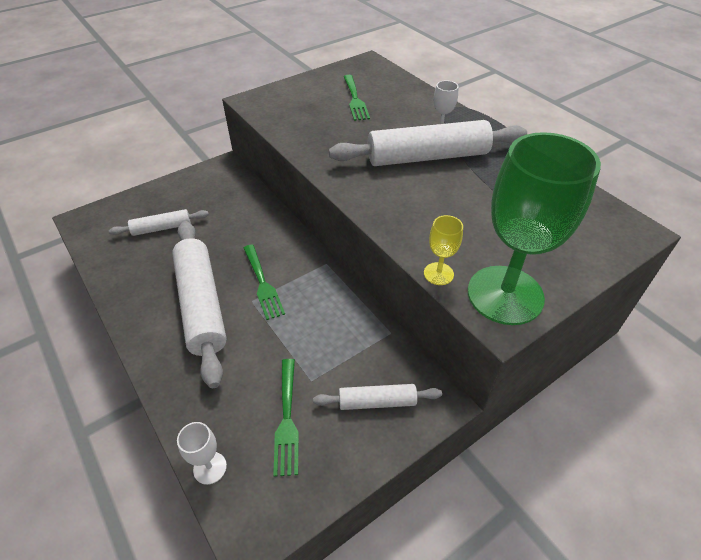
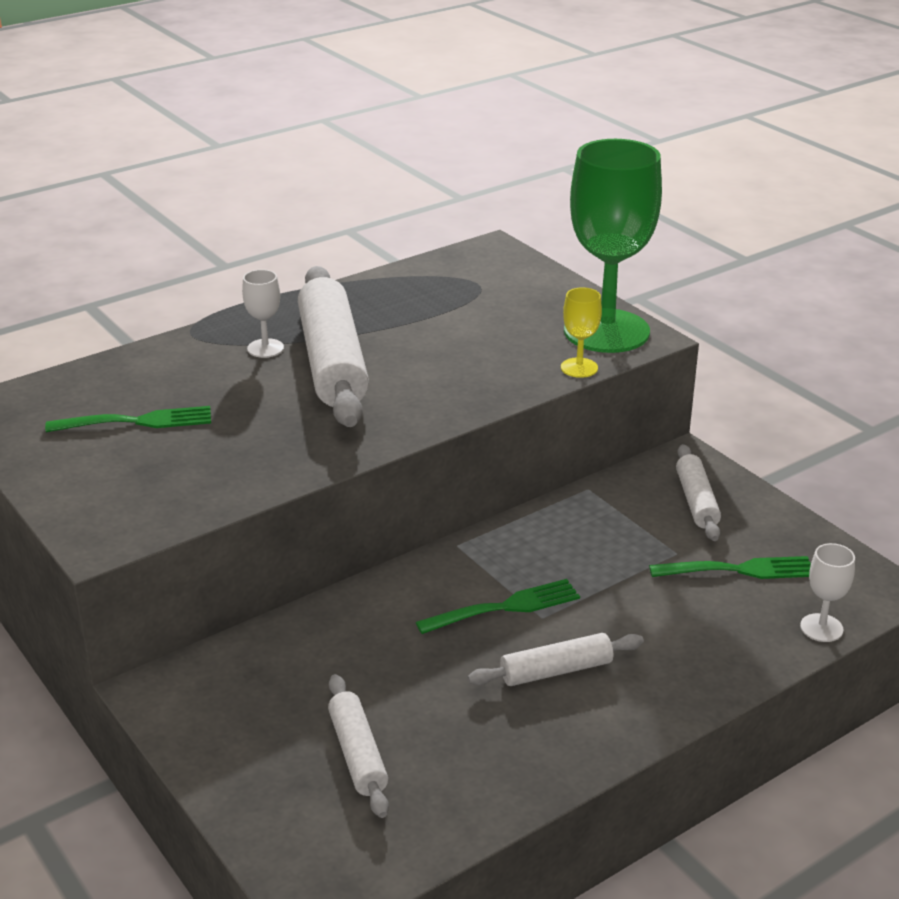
camera: 90 degrees left, 15 degrees down
(201, 305) = (556, 671): white rolling pin -> white rolling pin, size x0.51

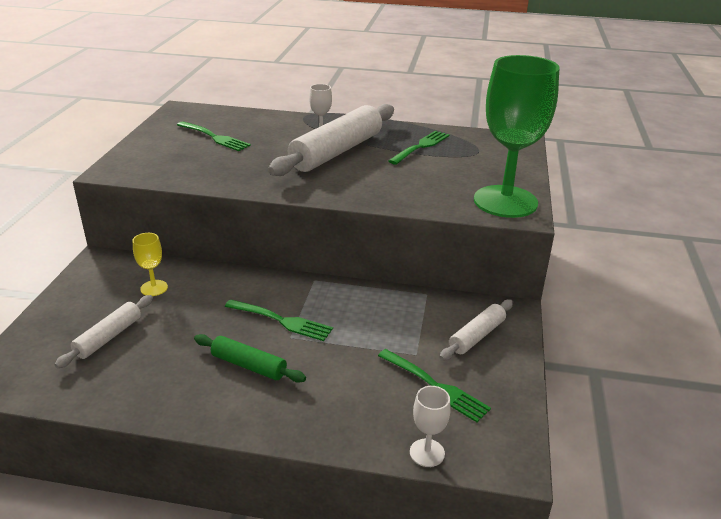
camera: 45 degrees right, 0 degrees up
(411, 308) = (421, 146): none -> green fork
(556, 671) = (249, 365): white rolling pin -> green rolling pin
(579, 368) = (452, 210): yellow goblet -> yellow goblet (154, 288)

